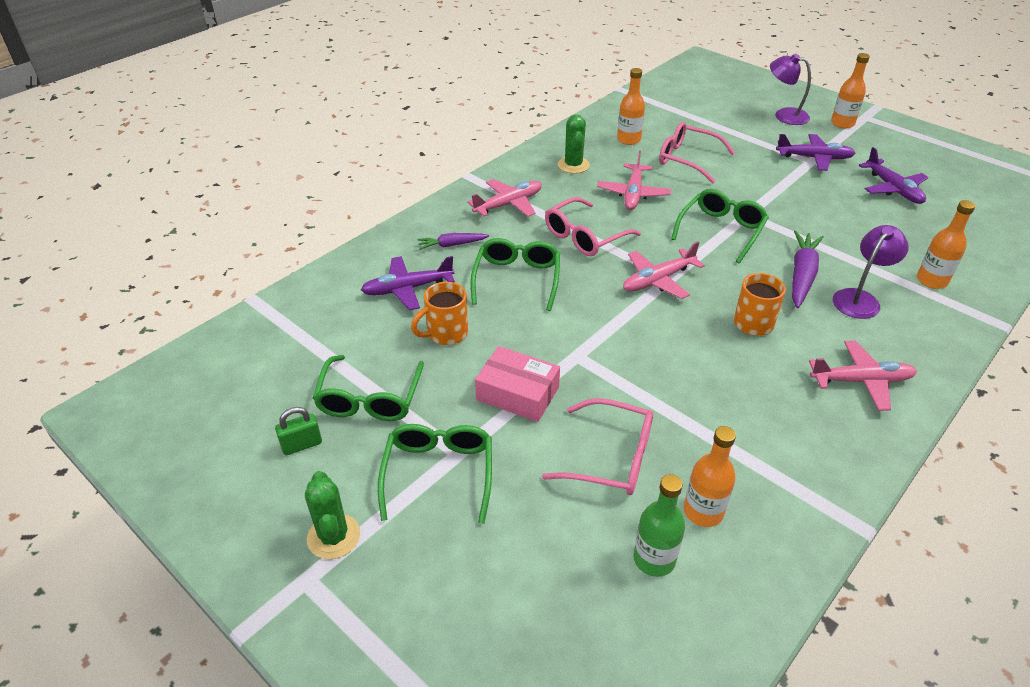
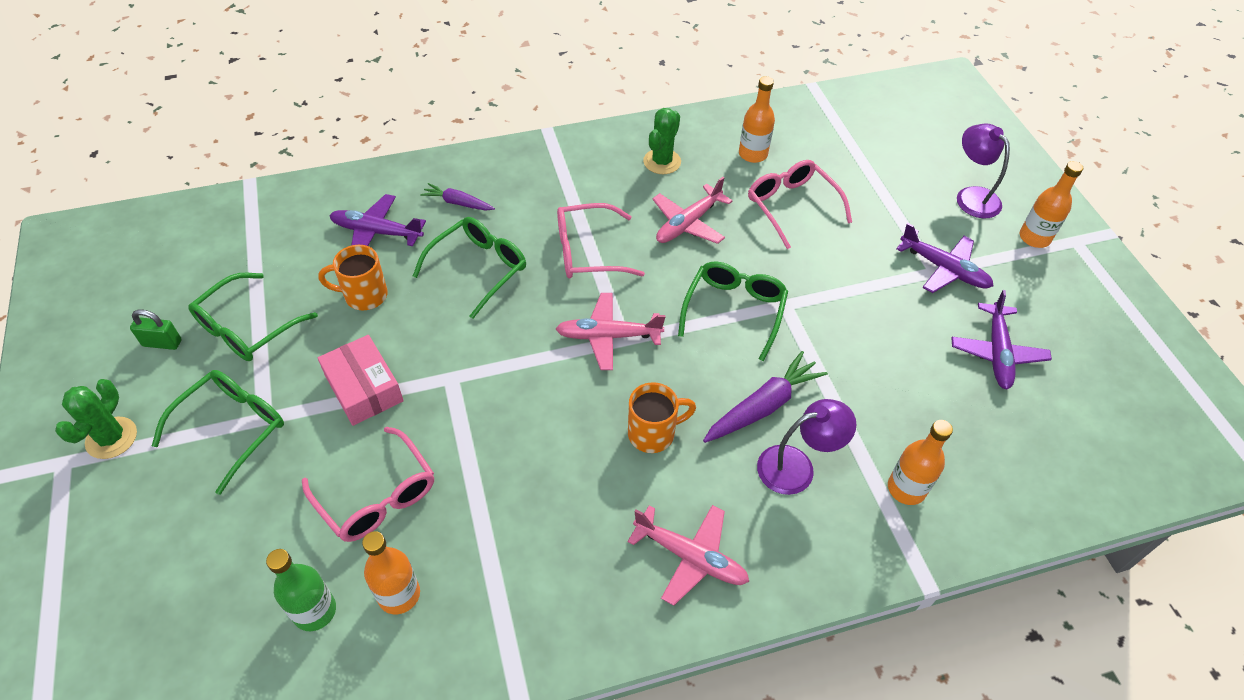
camera: 30 degrees right, 10 degrees up
(508, 204) = (552, 180): pink plane -> none
(721, 230) = (734, 311): green glasses -> green glasses turned 45 degrees counterclockwise

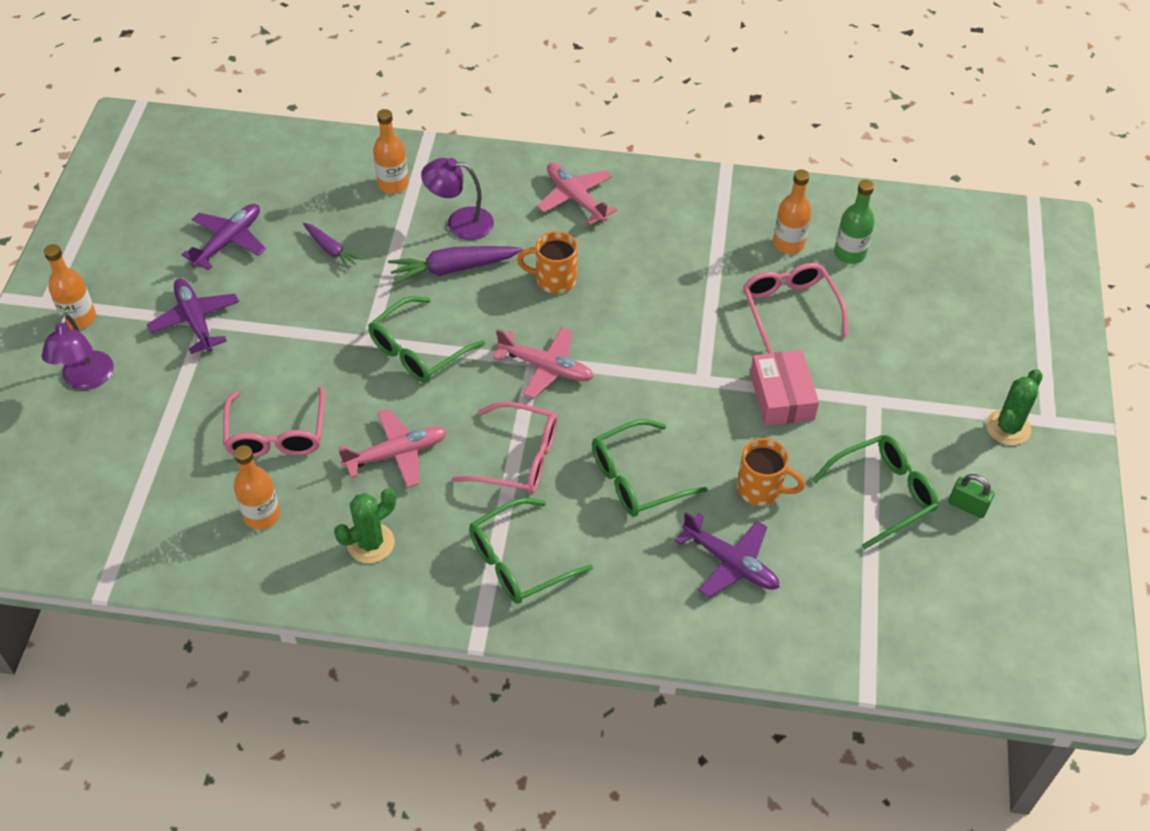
camera: 155 degrees left, 0 degrees up
(232, 428) = (902, 400): green glasses -> green glasses (519, 561)
(458, 203) = (629, 570): purple carrot -> purple carrot (331, 250)

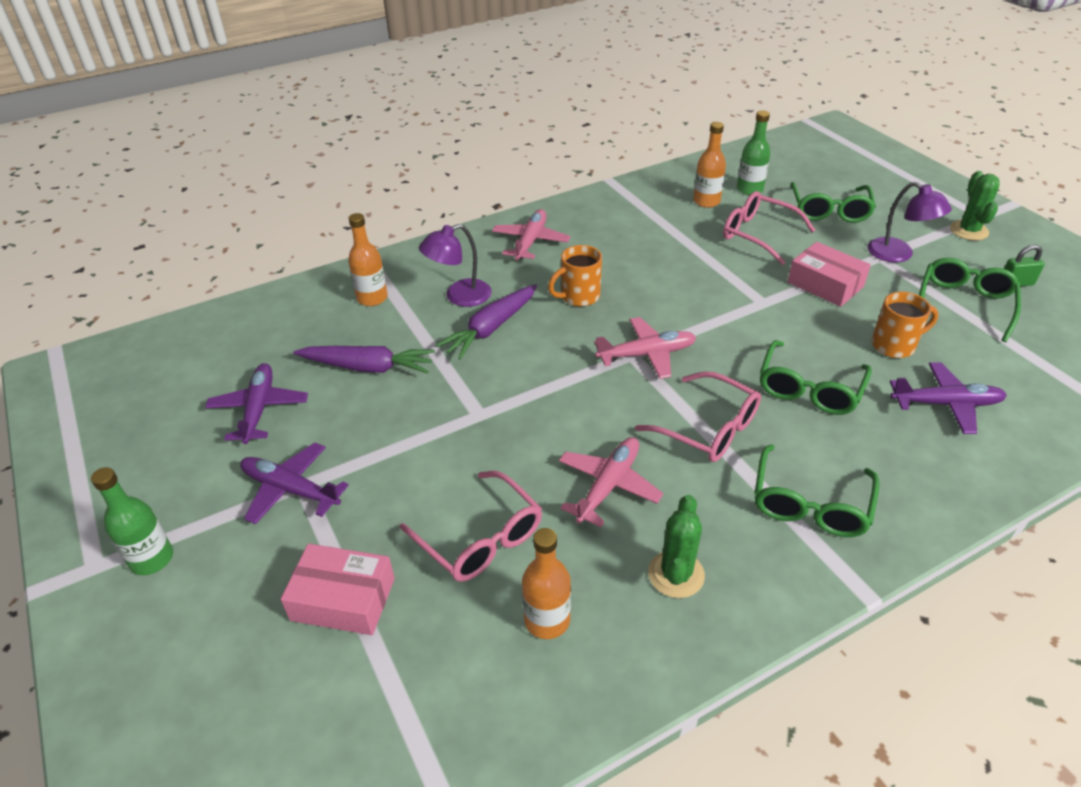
camera: 35 degrees left, 10 degrees down
(79, 318) = (152, 559): orange bottle -> green bottle
(86, 380) = (216, 613): purple lamp -> purple lamp (898, 254)
(161, 419) = (343, 599): none -> pink box
(331, 250) = (368, 367): purple carrot -> purple carrot, size x1.66
(418, 350) = (531, 398): green glasses -> green glasses (829, 210)
(518, 458) = (708, 428): pink glasses -> pink glasses turned 60 degrees clockwise
(576, 198) = (530, 242): pink plane -> pink plane turned 90 degrees clockwise

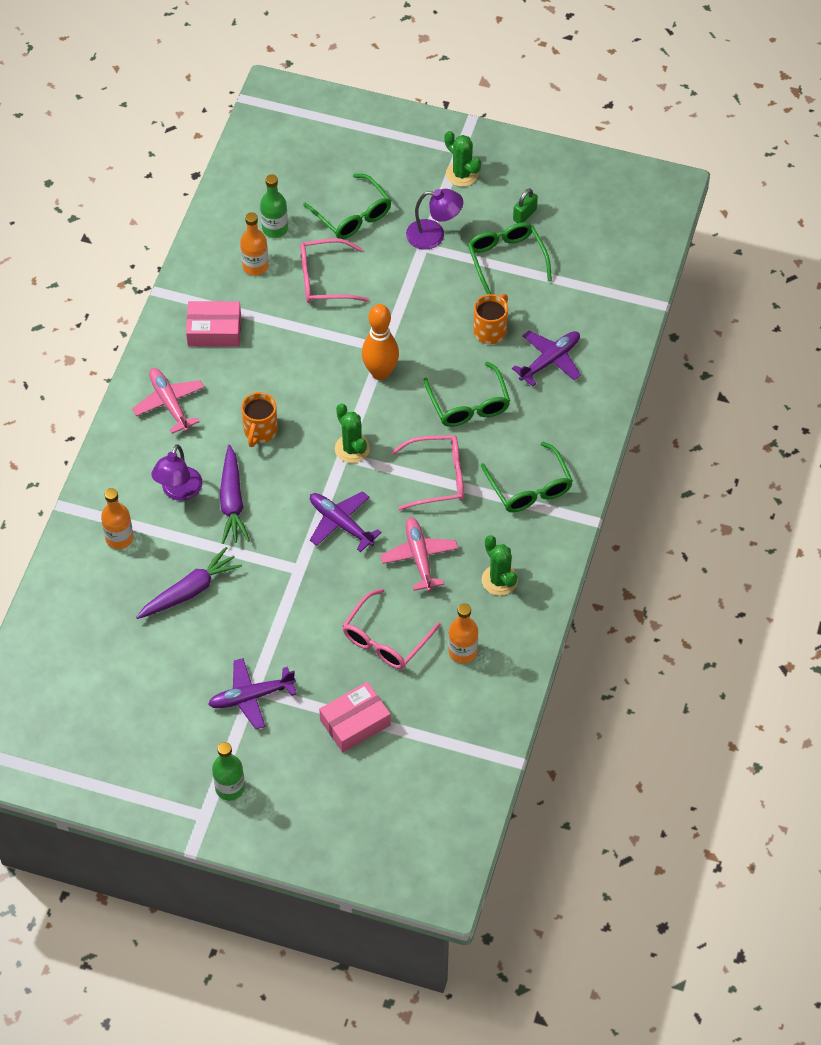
camera: 45 degrees left, 15 degrees up
(259, 409) = (162, 670): purple plane -> purple plane (341, 523)
(480, 538) = (385, 639): pink glasses -> pink glasses turned 120 degrees clockwise
(646, 354) = (352, 449): pink plane -> green cactus
(740, 317) = (380, 373): none -> orange bowling pin
(825, 284) = (409, 301): pink box -> pink box (214, 330)

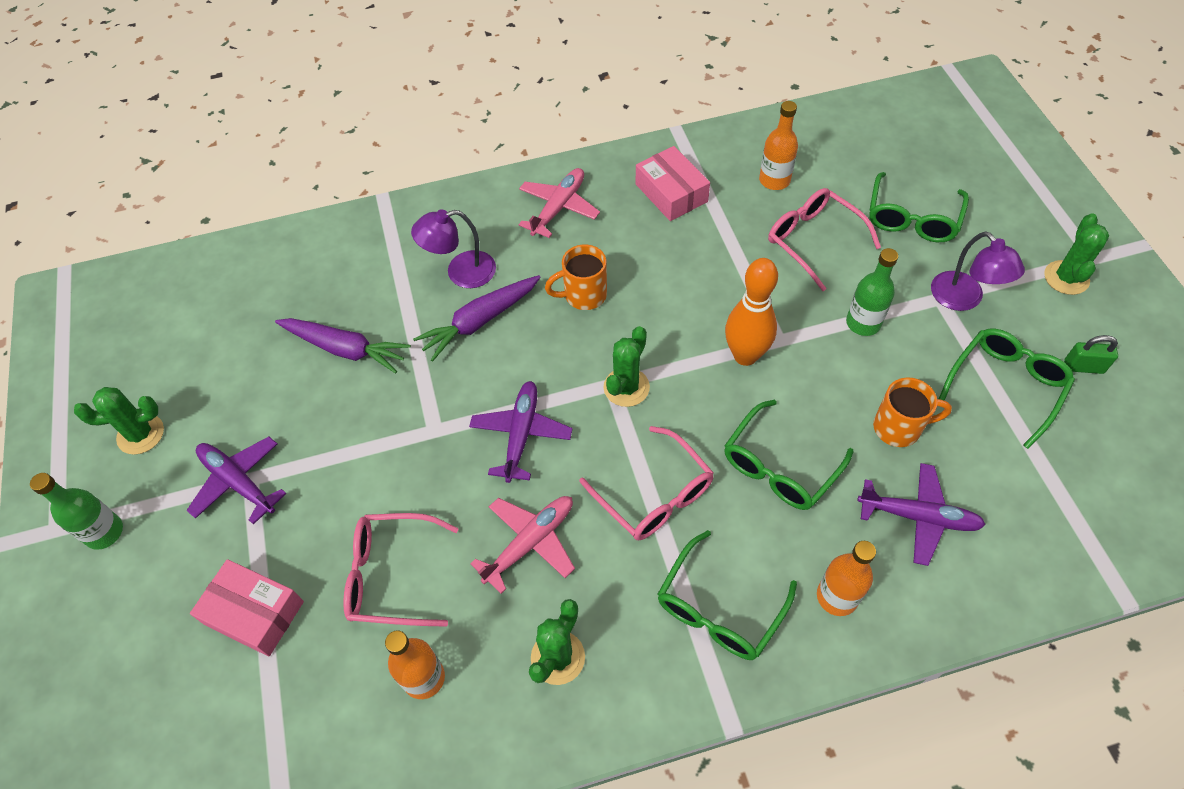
camera: 60 degrees right, 0 degrees up
(119, 538) = (373, 258): orange bottle -> orange bottle (837, 596)
(164, 741) = (140, 434): none -> green cactus
(275, 229) = (832, 170): green bottle -> green bottle (863, 323)

